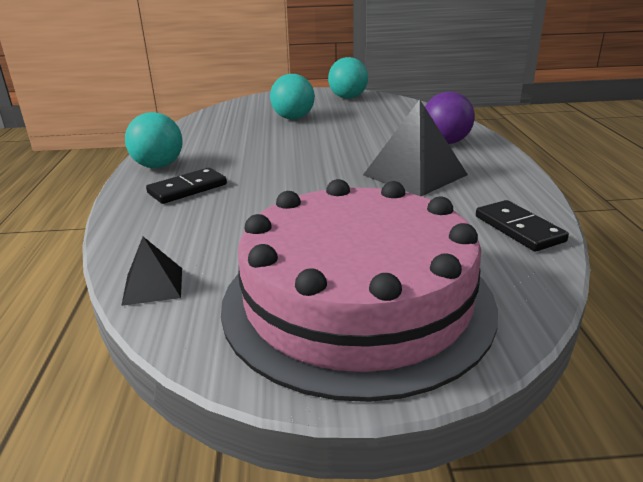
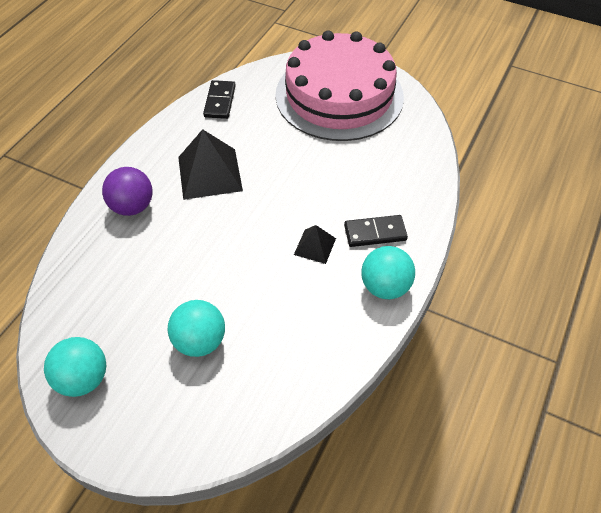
camera: 150 degrees left, 25 degrees up
(153, 286) = (425, 143): black pyramid -> black pyramid (315, 246)

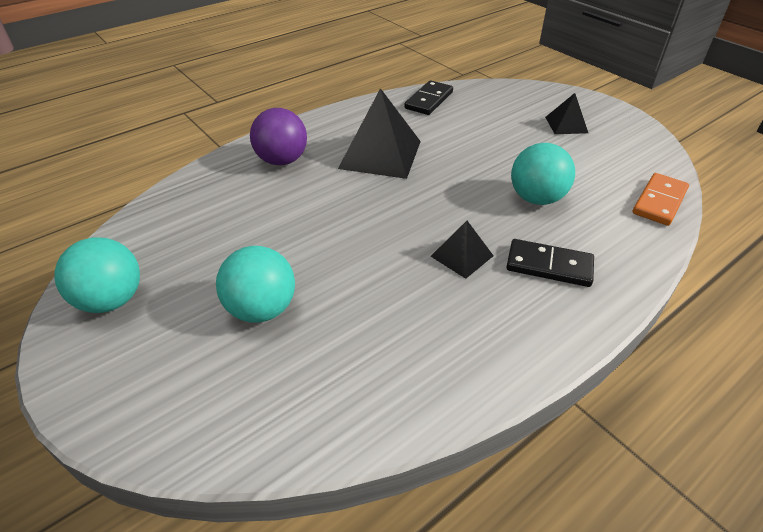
camera: 25 degrees right, 10 degrees down
(339, 95) = (566, 125): pink cake -> black pyramid
(385, 287) = (535, 332): turquoise ball -> turquoise ball (536, 198)
(427, 151) = (659, 202): none -> orange domino

